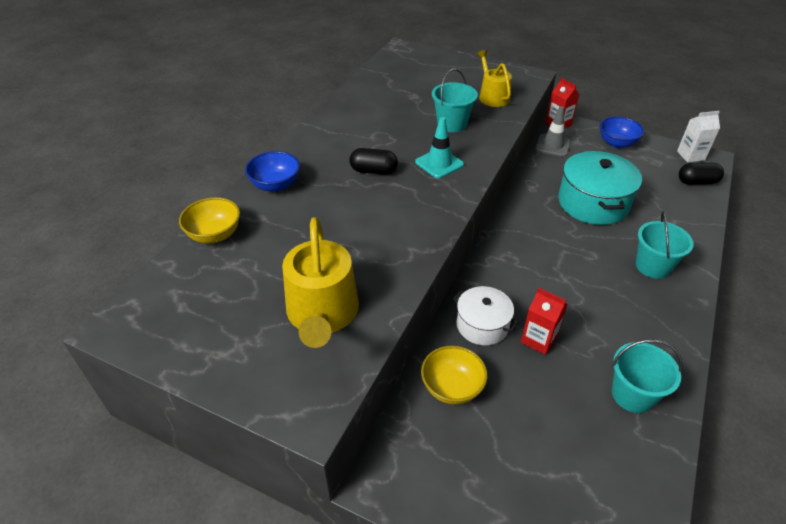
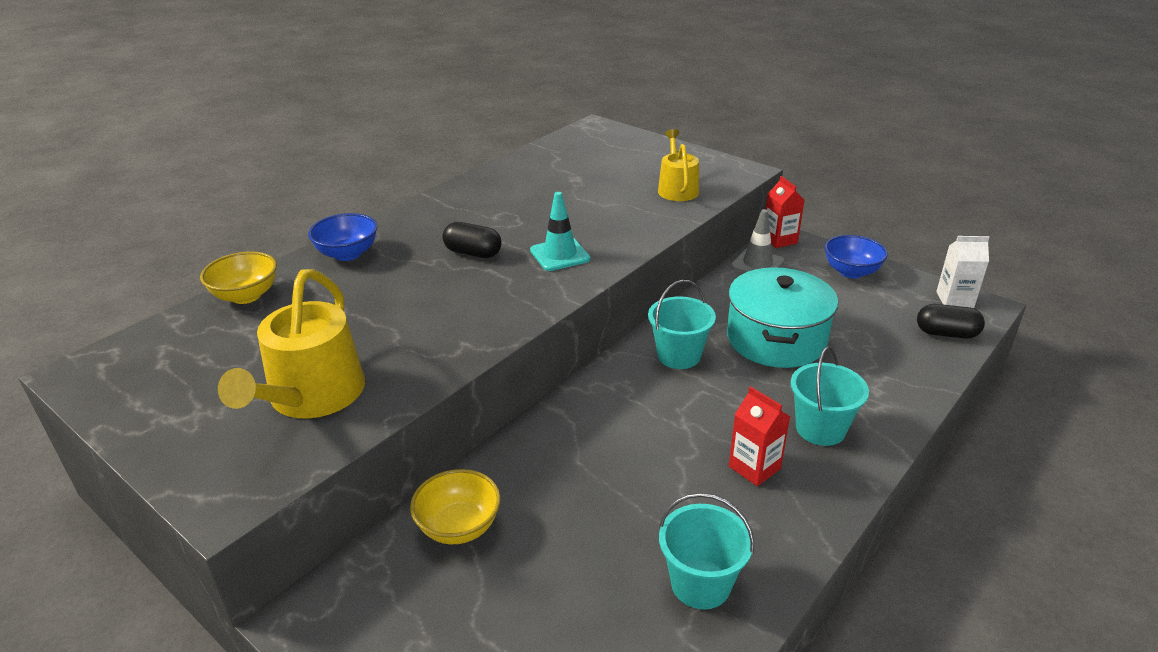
camera: 15 degrees right, 10 degrees down
(452, 124) = (604, 213): turquoise bucket -> turquoise bucket (679, 355)
(482, 325) = (540, 461): white pot -> none
(538, 339) = (606, 491): red carton -> red carton (754, 467)

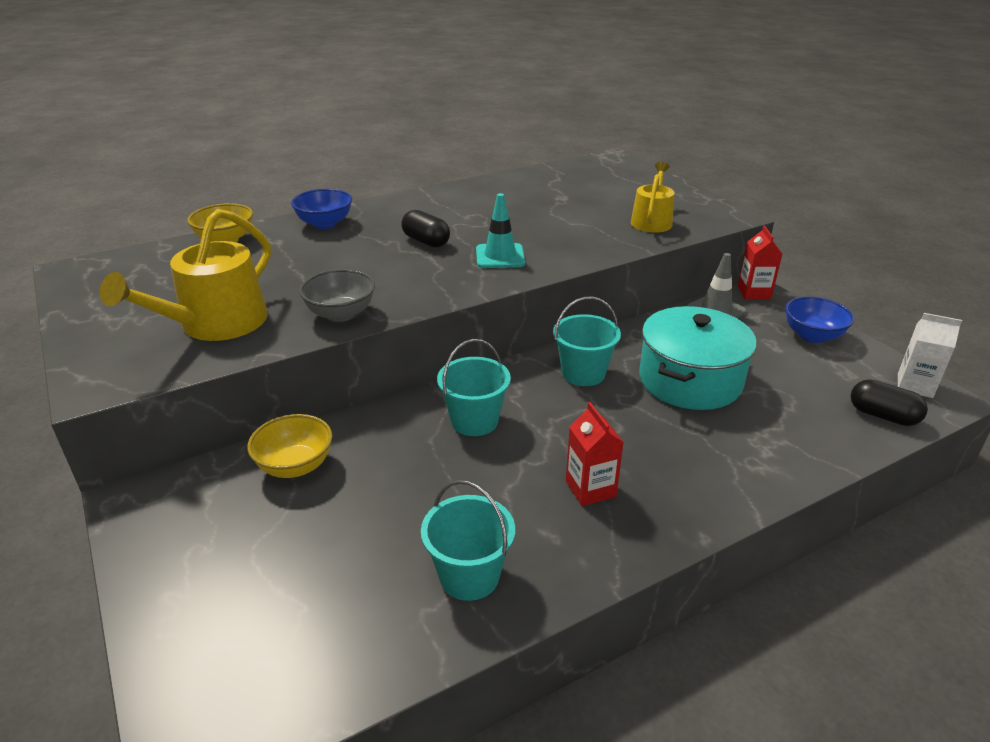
camera: 20 degrees right, 0 degrees up
(442, 353) = (341, 314): none -> grey bowl
(820, 429) = (681, 471): turquoise bucket -> turquoise bucket (474, 421)

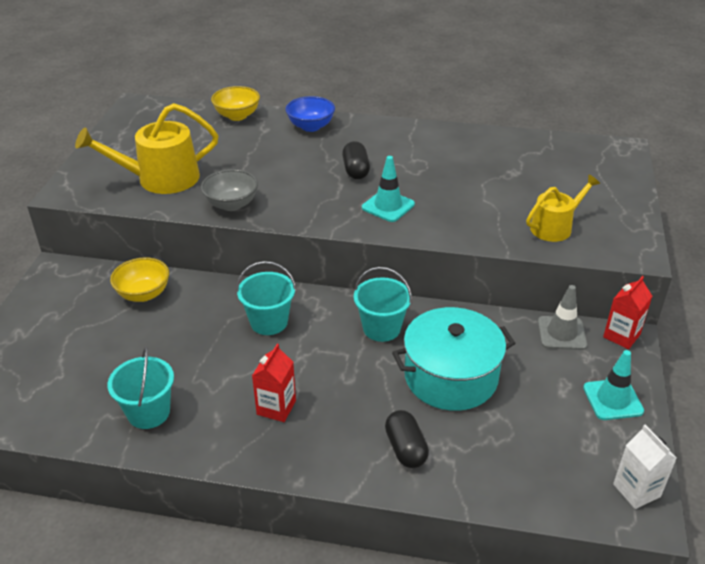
camera: 40 degrees right, 5 degrees up
(812, 336) = (613, 399): blue bowl -> turquoise traffic cone
(883, 416) = (563, 493): black capsule -> black capsule (405, 449)

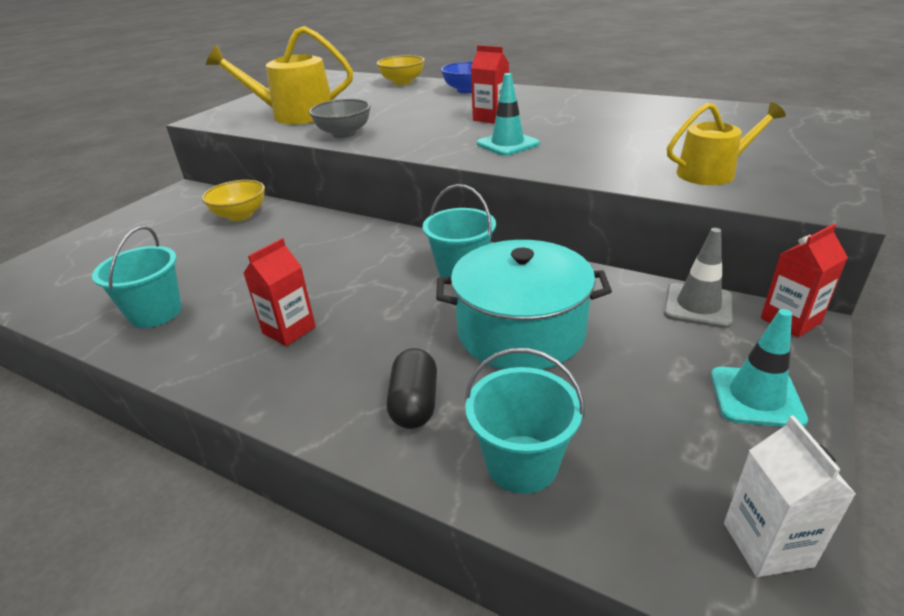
camera: 20 degrees right, 5 degrees down
(269, 322) = (341, 251): turquoise bucket -> turquoise bucket (522, 463)
(355, 170) = (491, 118): black capsule -> red carton

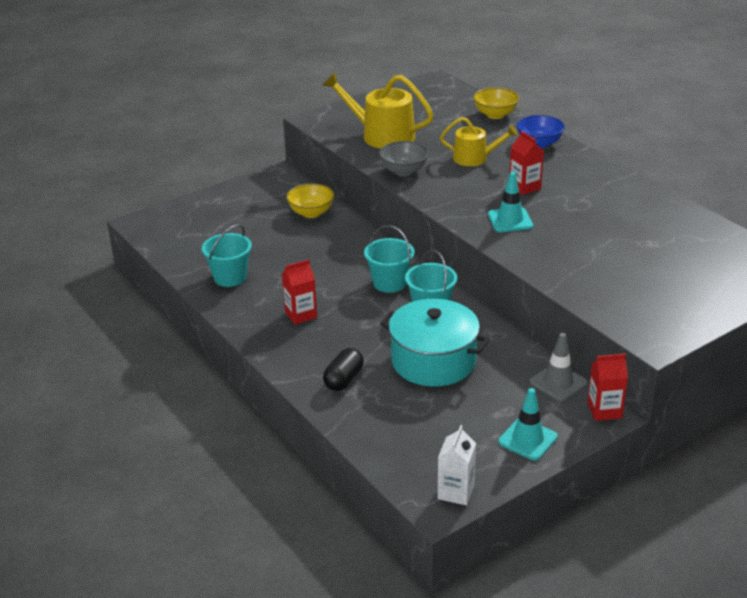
camera: 25 degrees right, 0 degrees up
(522, 463) = (375, 424): turquoise bucket -> turquoise bucket (389, 283)
(712, 172) = (618, 293): yellow watering can -> yellow watering can (475, 158)

